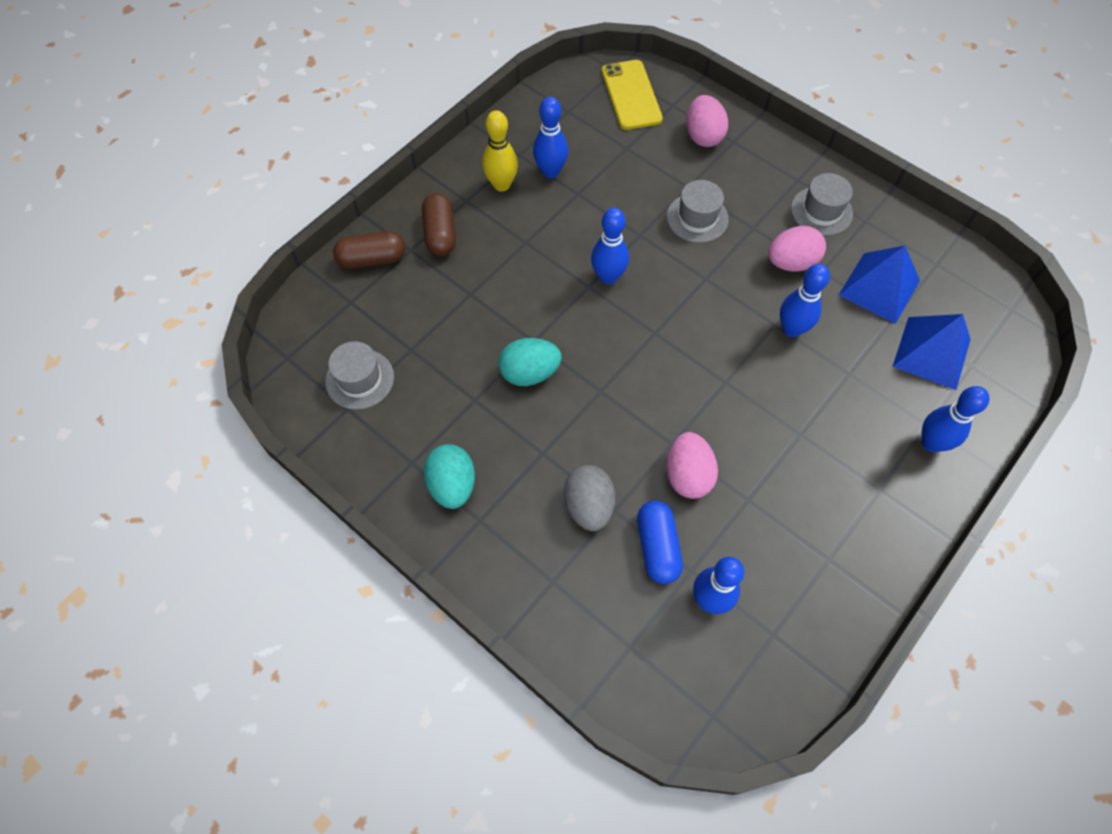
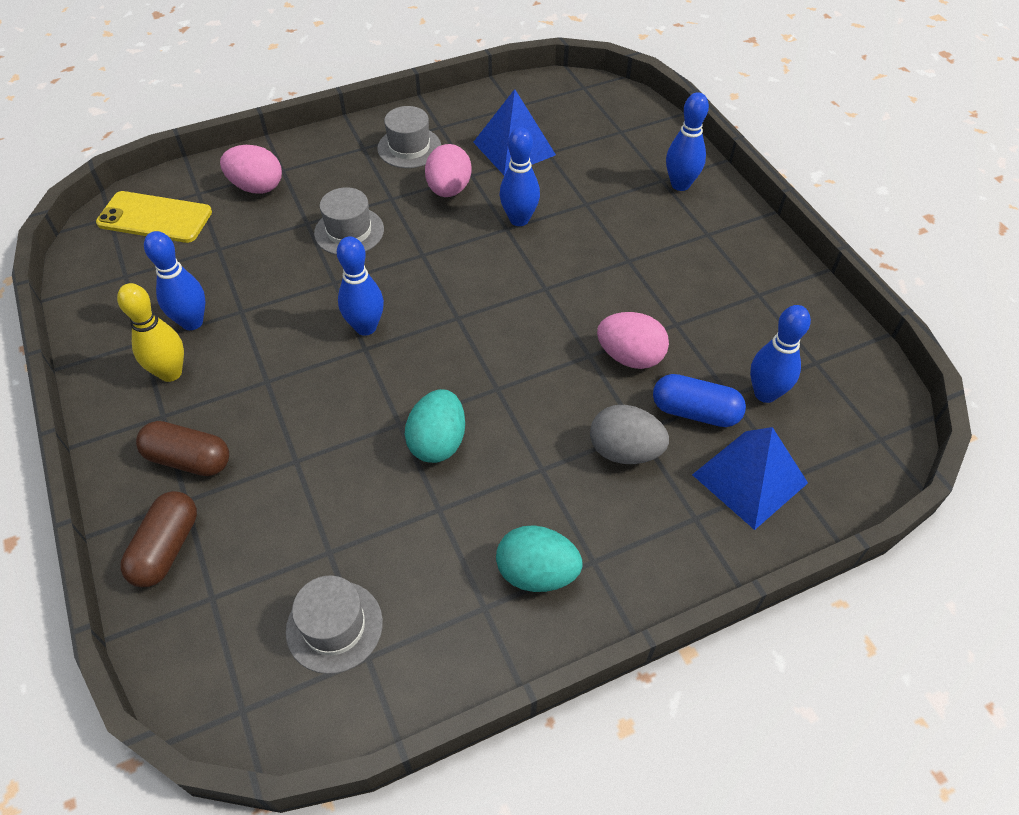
camera: 65 degrees left, 10 degrees down
(931, 352) = (597, 147): blue pyramid -> blue pyramid (749, 478)

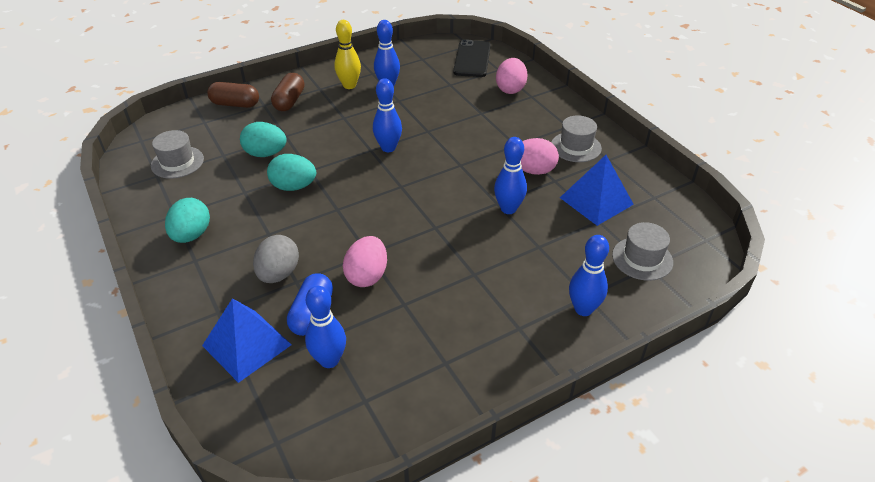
camera: 85 degrees right, 10 degrees down
(155, 218) = (472, 59): yellow phone -> black phone
(342, 486) = (265, 154): none -> turquoise egg
(349, 231) = (476, 130): grey hat -> grey hat (642, 258)

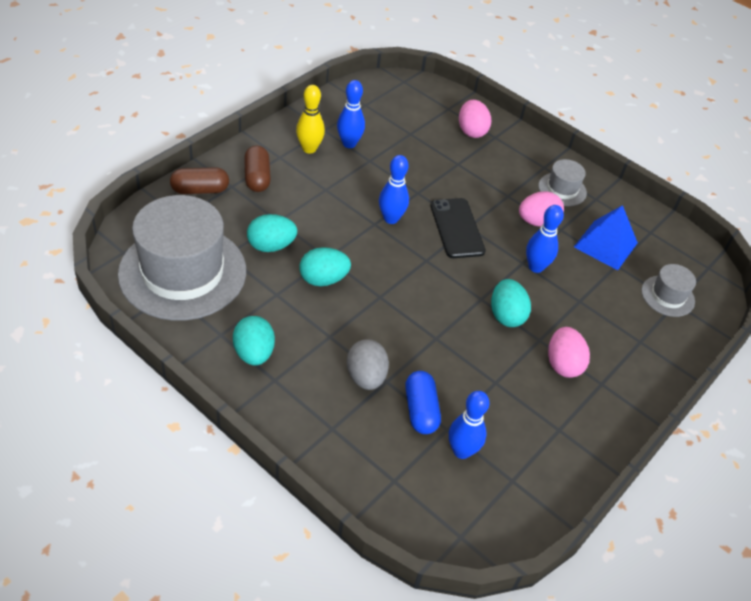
camera: 25 degrees left, 5 degrees up
(177, 162) = (183, 272): grey hat -> grey hat, size x2.23
(247, 345) = (380, 454): blue pyramid -> none
(367, 276) = (448, 361): pink egg -> pink egg (563, 364)
(452, 246) = (506, 315): none -> turquoise egg
(472, 59) = (416, 99): black phone -> black phone (457, 228)
(583, 309) = (643, 354): blue bowling pin -> none

